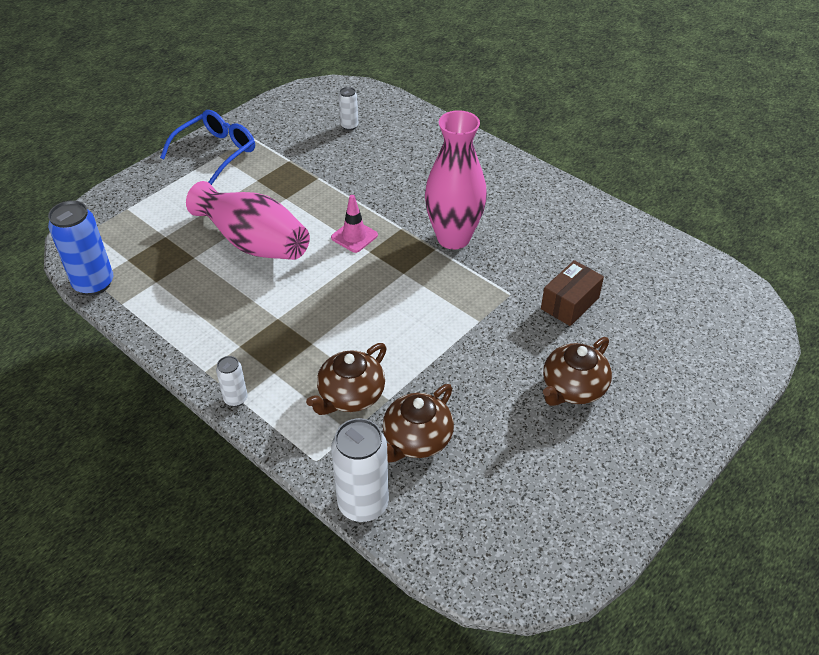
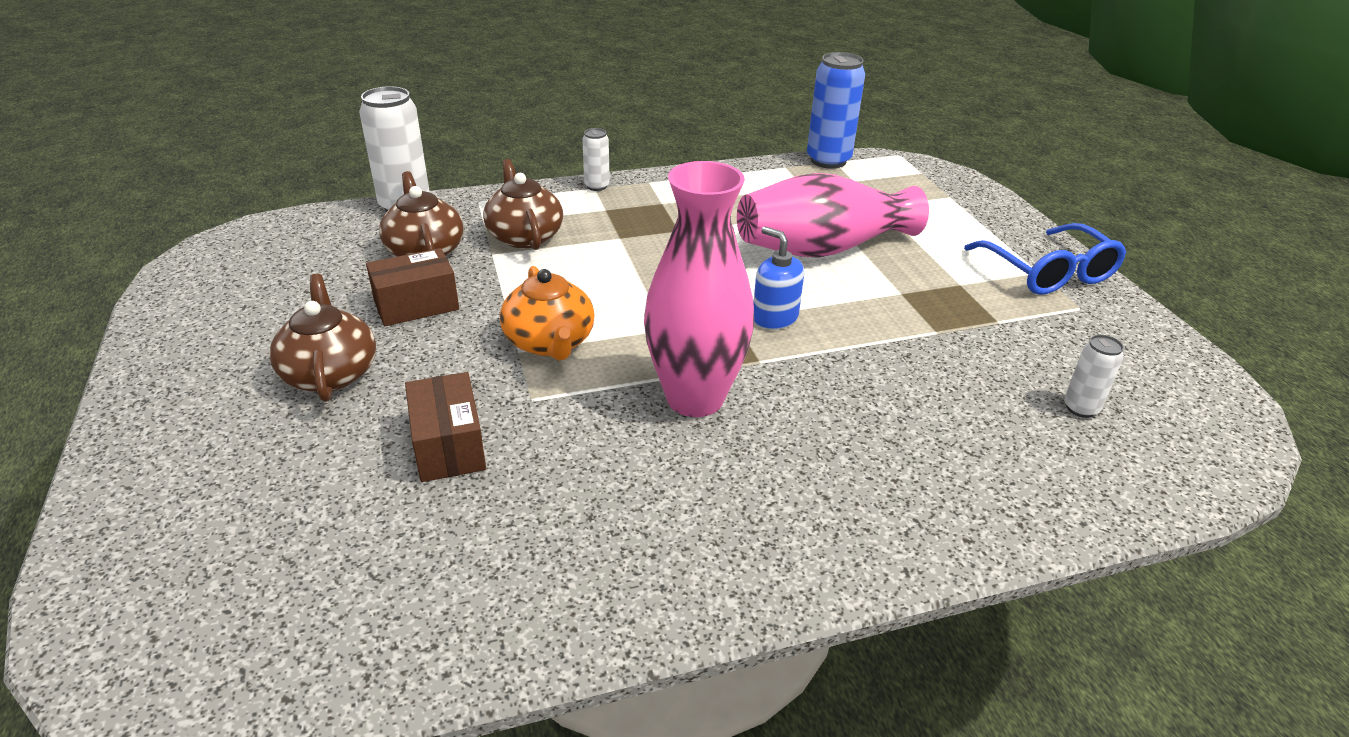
camera: 120 degrees right, 10 degrees down
(354, 236) = (774, 318): pink traffic cone -> blue soap dispenser
(459, 313) = (550, 342): none -> orange teapot
(480, 397) = (416, 305): none -> brown box

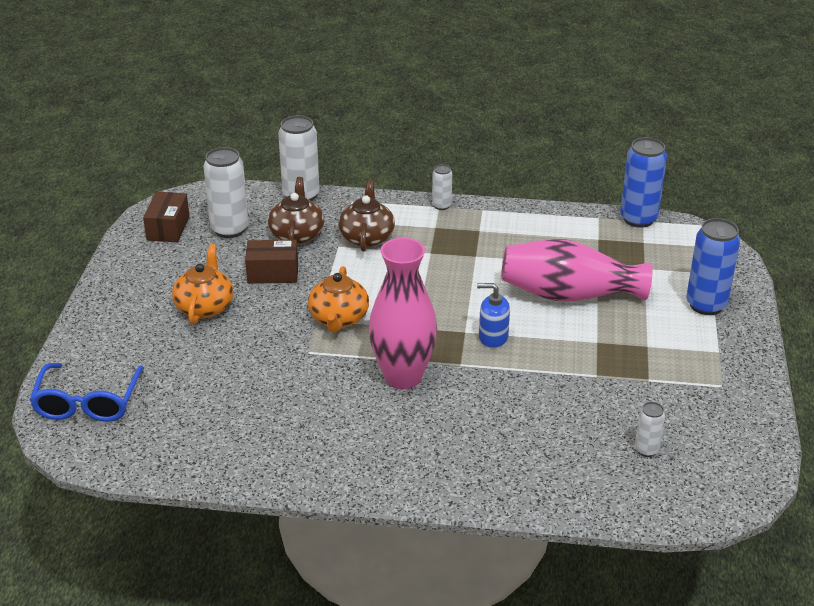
camera: 25 degrees right, 0 degrees up
(321, 263) = (230, 229): none -> white can
(330, 373) = (205, 306): brown teapot -> orange teapot
(448, 446) = (248, 367): brown box -> brown box (168, 228)
(774, 318) = (493, 338): blue soap dispenser -> blue soap dispenser turned 60 degrees counterclockwise
(977, 228) = (706, 305): none -> blue can
(1048, 273) = (725, 354): blue glasses -> blue glasses (88, 403)

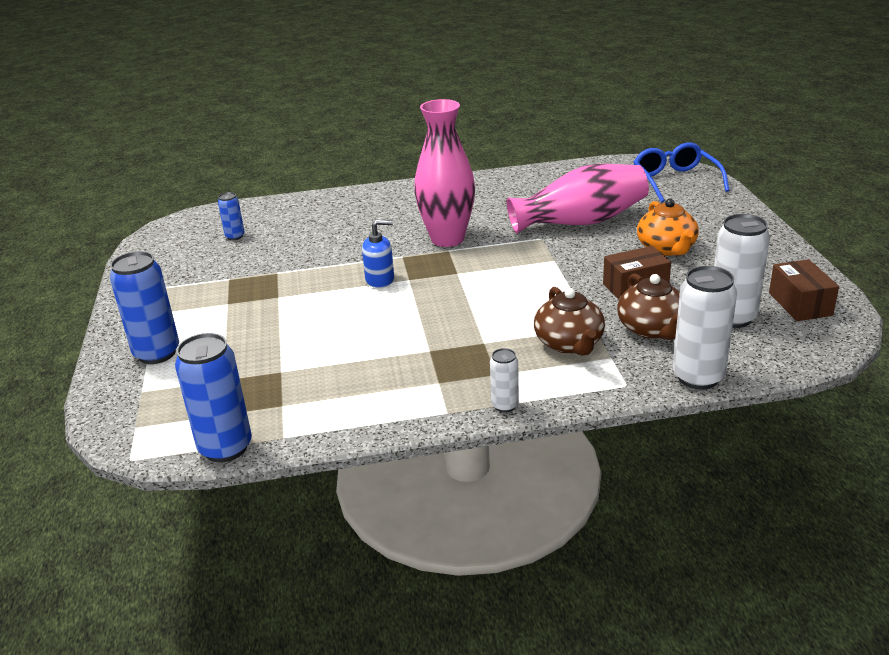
camera: 165 degrees right, 5 degrees down
(338, 318) = (534, 265): orange teapot -> none
(569, 295) = (311, 332): pink vase -> pink vase (581, 222)
(646, 450) = (235, 236): white can -> blue can

